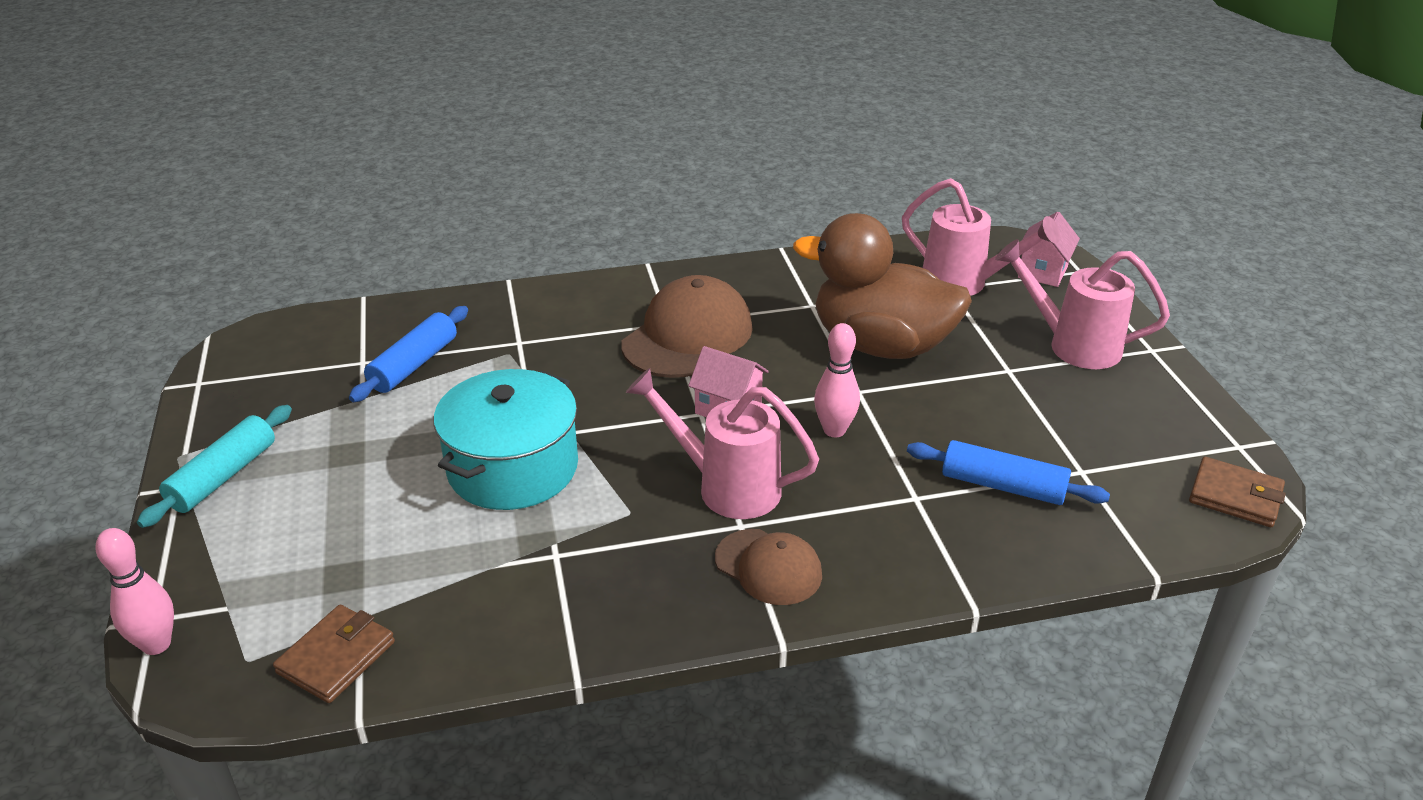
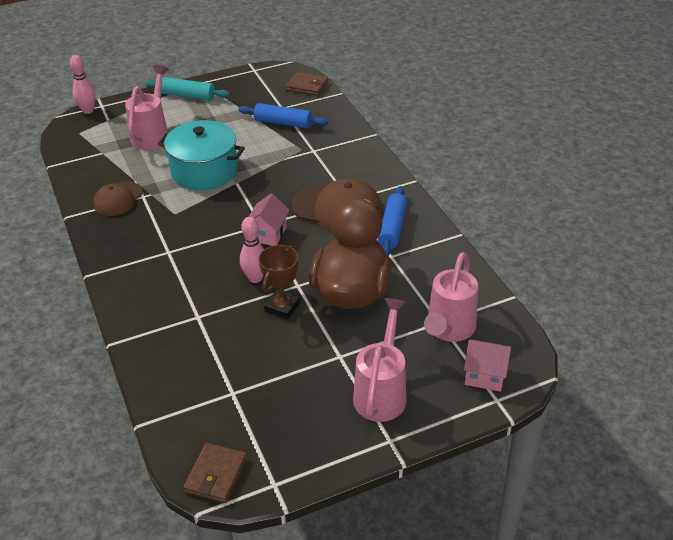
camera: 80 degrees right, 5 degrees up
(336, 657) = (80, 153): brown wallet -> brown wallet (307, 86)
(726, 487) = (198, 242): pink watering can -> pink watering can (152, 134)
(768, 567) = (137, 265): brown cap -> brown cap (118, 199)
(904, 409) = (282, 307): none -> brown trophy
(1003, 486) = (212, 354): blue rolling pin -> blue rolling pin (392, 228)

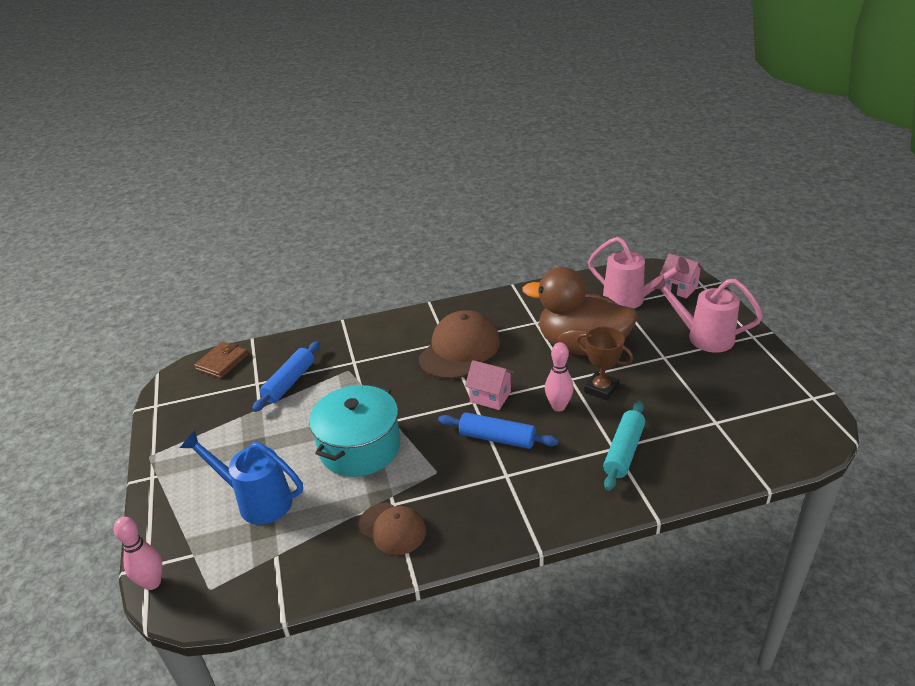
camera: 80 degrees left, 5 degrees down
(152, 134) = (257, 501): pink watering can -> blue watering can
(188, 96) = (179, 467): turquoise rolling pin -> turquoise rolling pin (624, 451)
(216, 475) = (813, 431): brown wallet -> none
(392, 228) = (497, 319): blue rolling pin -> blue rolling pin (497, 438)
(485, 376) = (679, 288): pink house -> pink house turned 75 degrees counterclockwise

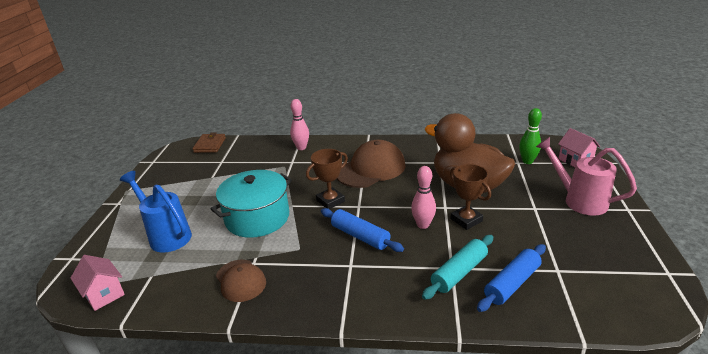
camera: 20 degrees right, 5 degrees down
(152, 583) = (65, 270): pink bowling pin -> pink bowling pin (301, 148)
(222, 362) = (210, 145): brown wallet -> brown wallet turned 45 degrees counterclockwise
(289, 382) = (241, 166): blue rolling pin -> blue rolling pin (512, 283)
(436, 403) = (330, 201): none -> brown trophy
(490, 397) = (373, 205): pink house -> pink house (104, 294)
(630, 300) = (527, 161): pink watering can -> green bowling pin

